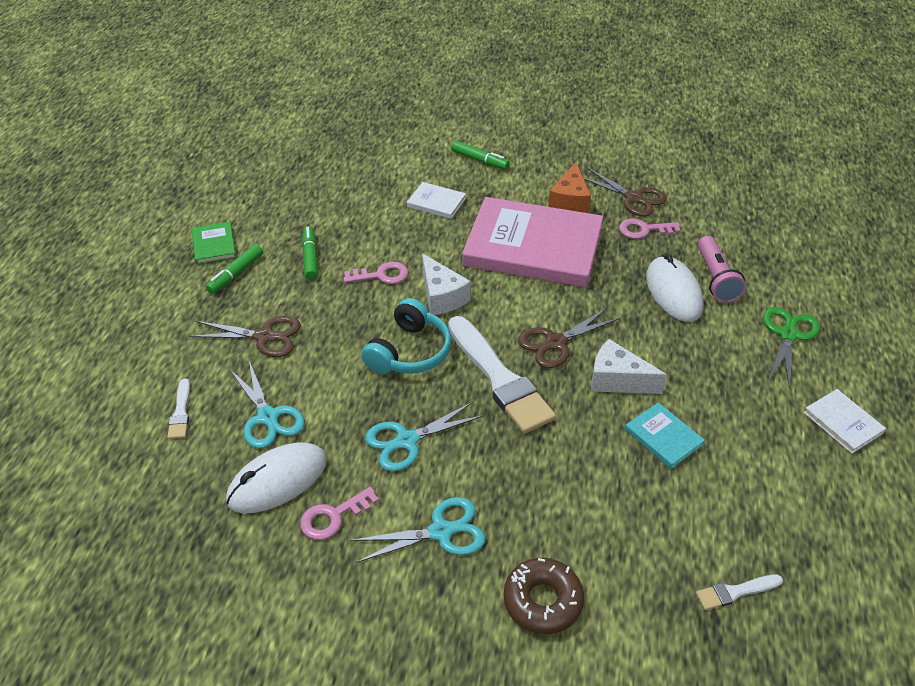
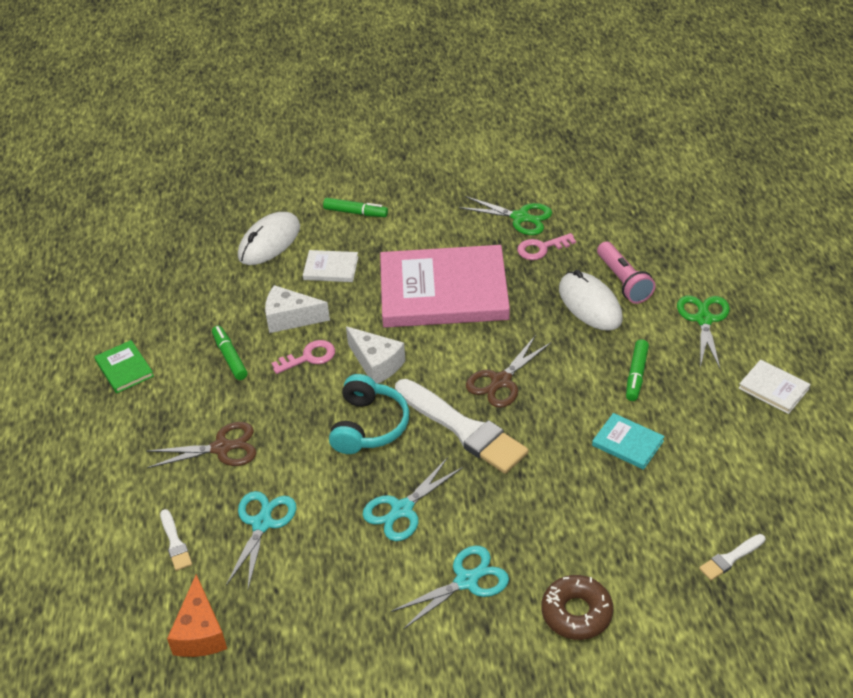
camera: 15 degrees left, 0 degrees up
(236, 274) = (162, 393): green marker -> green marker (636, 375)
(268, 417) = (262, 524): turquoise scissors -> turquoise scissors turned 120 degrees counterclockwise
(277, 481) = (299, 579): white mouse -> white mouse (269, 242)
(333, 517) = (365, 596): pink key -> none
(569, 202) = (461, 236): orange cheese -> orange cheese (200, 632)
(617, 380) = (569, 402): white cheese -> white cheese (290, 318)
(633, 198) = (520, 217): brown scissors -> green scissors

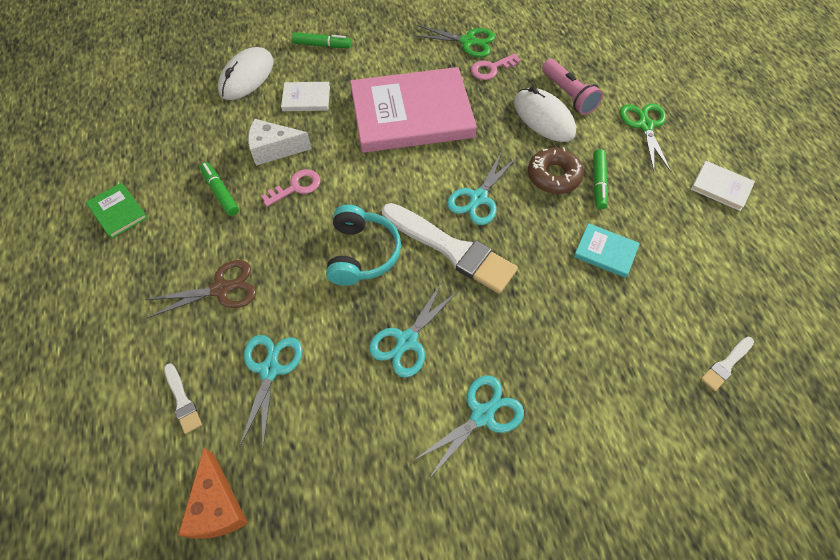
camera: 10 degrees left, 15 degrees up
(376, 364) = (360, 189): white cheese -> none
(501, 381) = (478, 198): brown scissors -> turquoise scissors
(576, 613) = (595, 441): brown donut -> brown donut (553, 176)

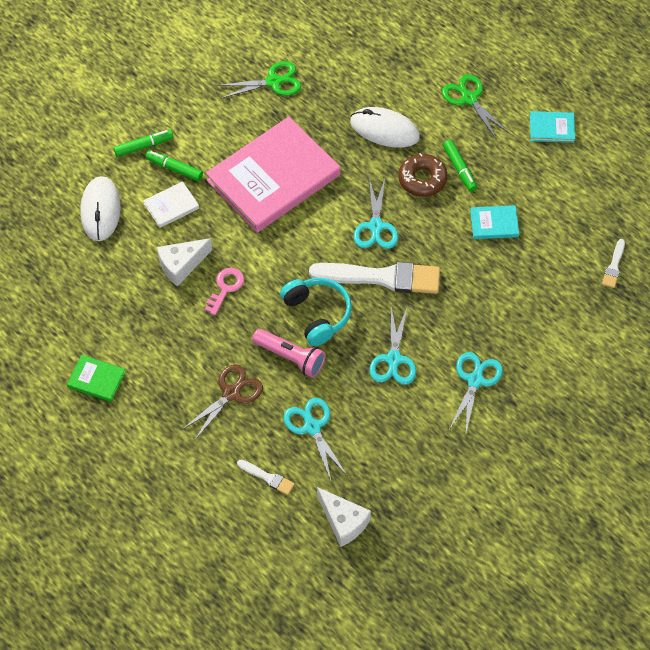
camera: 30 degrees left, 0 degrees up
(217, 506) = (343, 522): orange cheese -> white cheese
(220, 192) = (167, 322): green marker -> green marker (174, 168)
(491, 69) = (312, 101): pink key -> none
(568, 95) = (392, 97): pink flashlight -> pink flashlight (290, 357)
(721, 187) = (552, 128): white book -> turquoise book

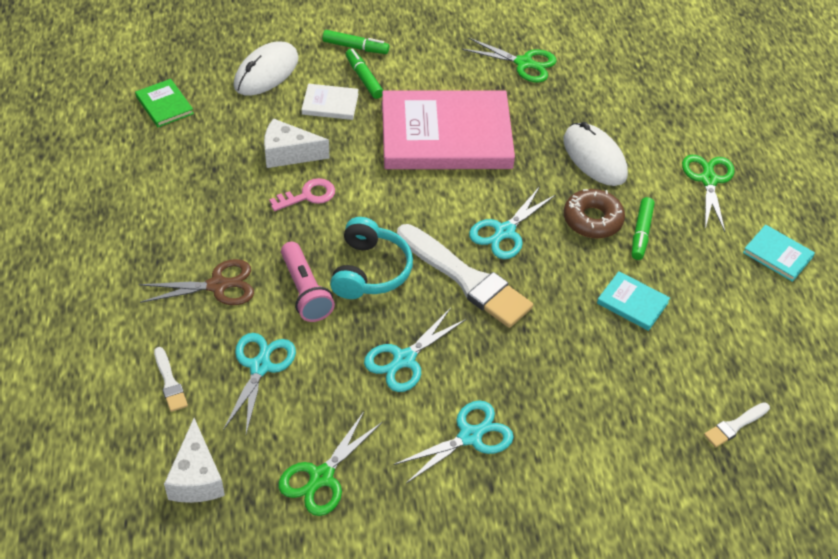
camera: 35 degrees right, 10 degrees down
(96, 379) = (115, 196): green book -> green book (164, 105)
(414, 467) = (321, 477): none -> green scissors

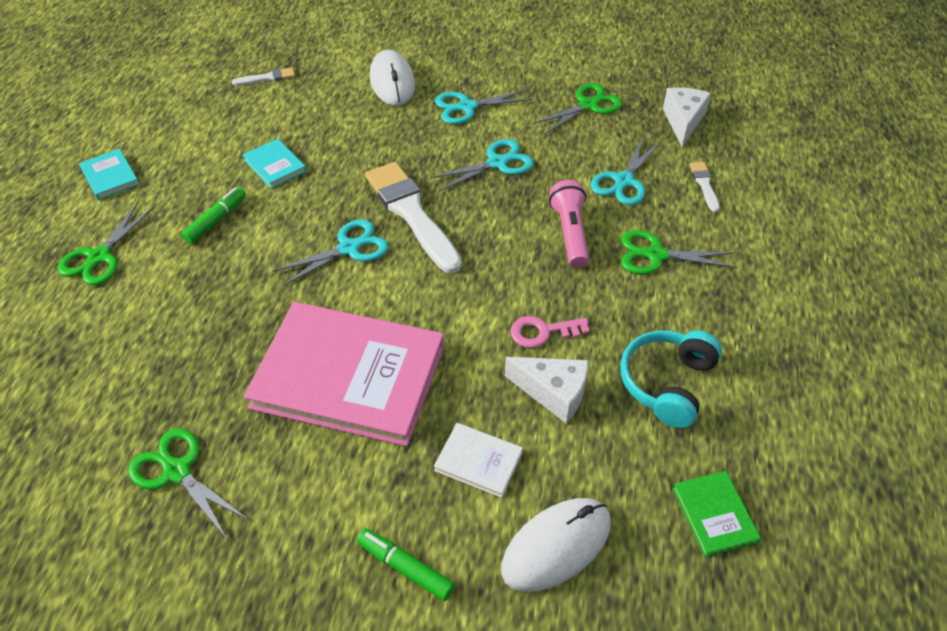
camera: 160 degrees left, 0 degrees up
(217, 285) = (656, 255): brown scissors -> green scissors
(364, 78) = (415, 498): green marker -> none
(370, 271) = (501, 239): turquoise headphones -> turquoise headphones (667, 383)
(592, 220) = (253, 242): brown donut -> none
(594, 158) = (196, 308): white mouse -> white mouse (392, 82)

